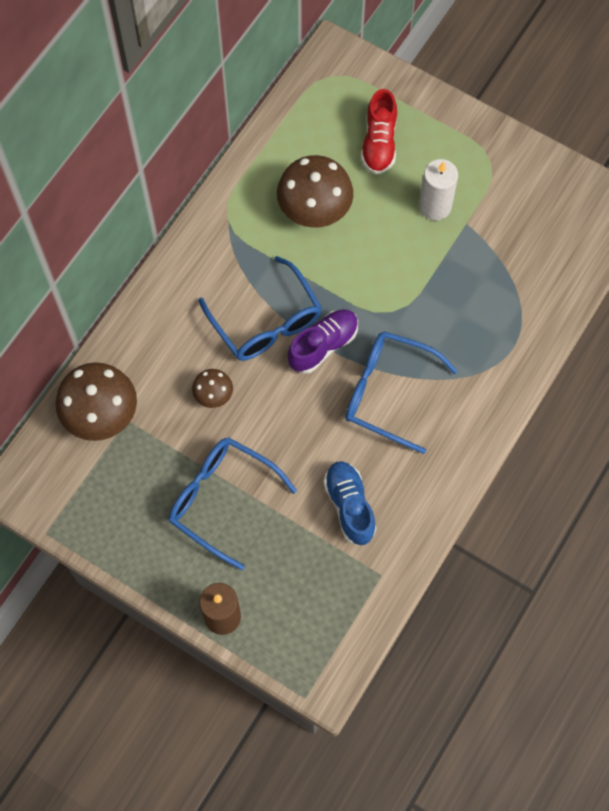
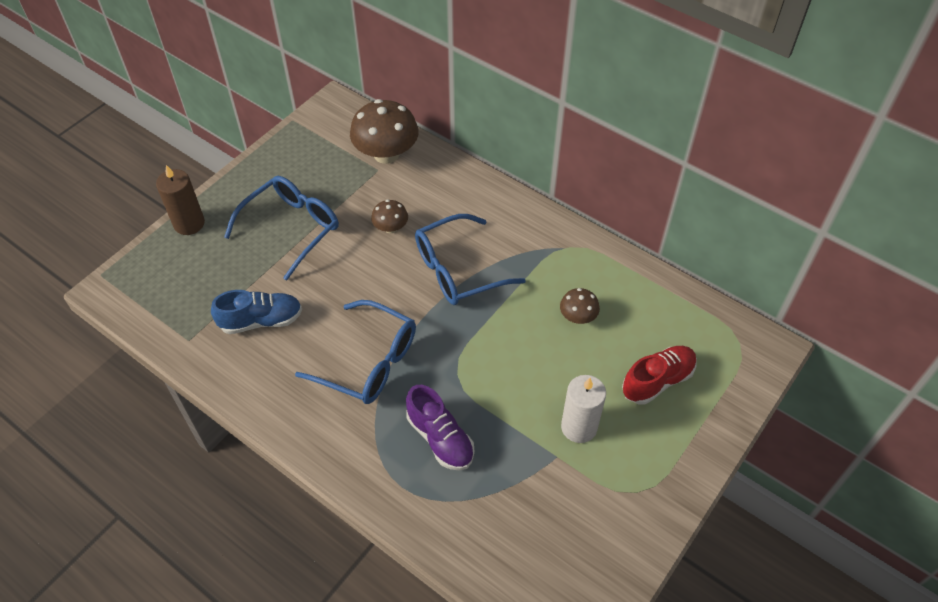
camera: 95 degrees right, 15 degrees down
(314, 209) = (577, 317): brown mushroom -> brown mushroom, size x0.51
(323, 345) = (427, 313): purple shoe -> purple shoe (440, 438)
(379, 143) = (657, 381): red shoe -> red shoe turned 135 degrees clockwise
(388, 392) = (369, 362): blue glasses -> blue glasses turned 90 degrees clockwise

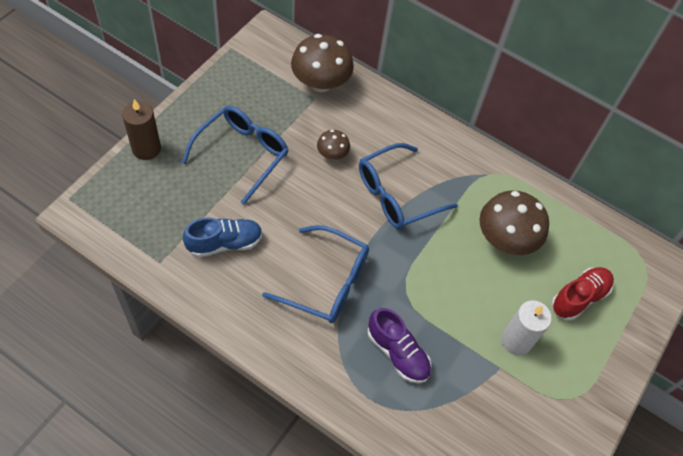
camera: 10 degrees left, 5 degrees up
(577, 317) = (505, 239): brown mushroom -> brown mushroom, size x1.96

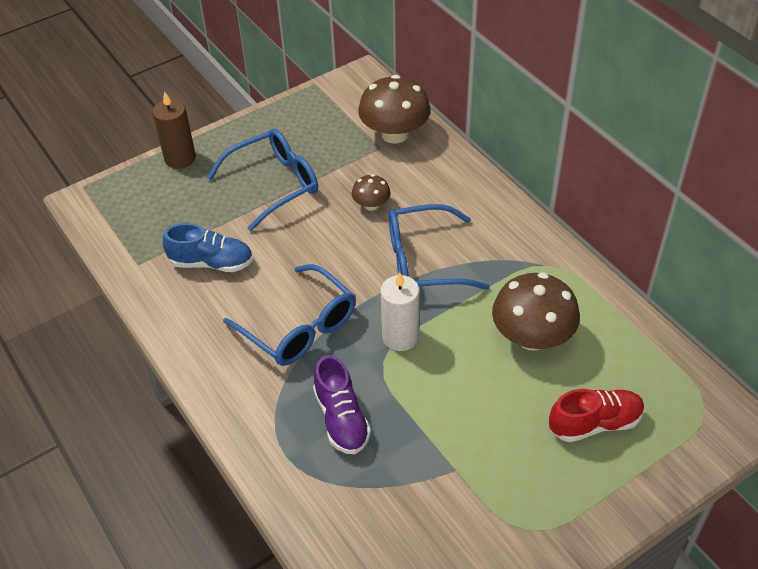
camera: 30 degrees right, 10 degrees down
(516, 341) = (490, 447): white candle -> white candle (400, 337)

